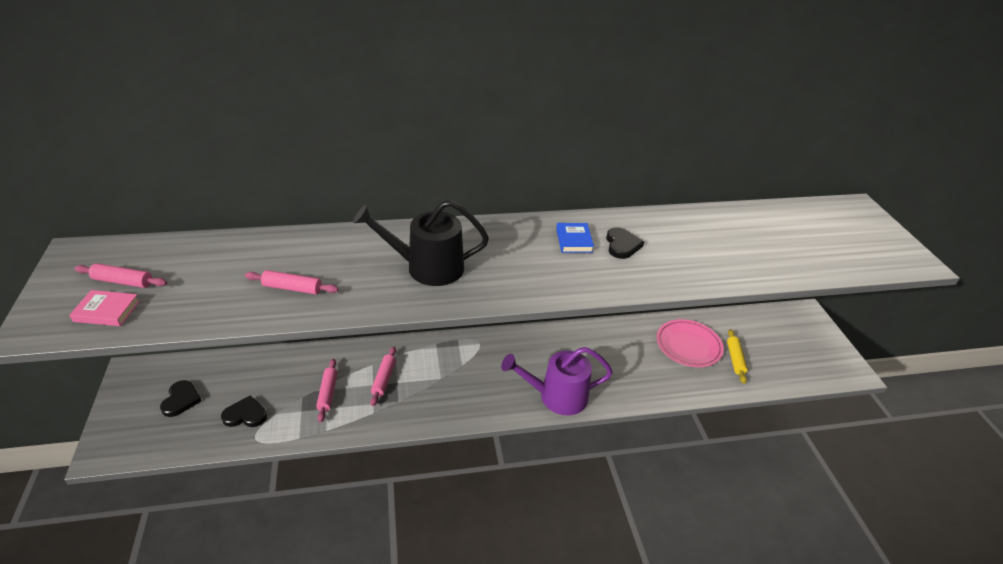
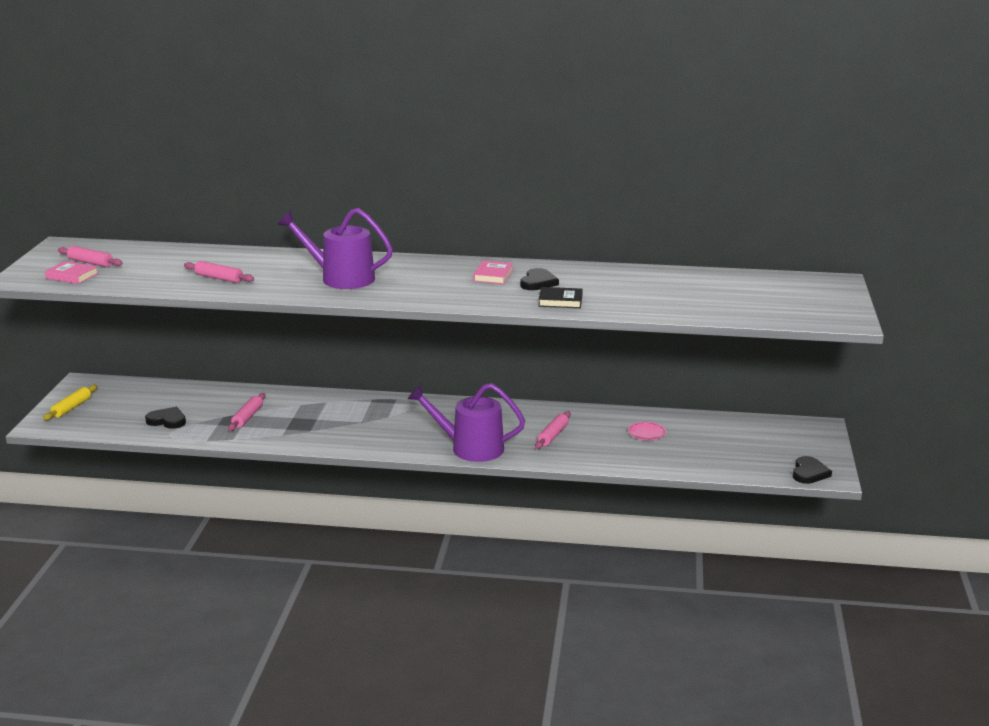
camera: 20 degrees right, 15 degrees down
(181, 400) = (117, 404): black heart -> black heart (809, 473)
(384, 379) = (305, 415): pink rolling pin -> pink rolling pin (553, 435)
(428, 268) = (341, 278): black watering can -> purple watering can
(574, 240) = (493, 275): blue book -> pink book
(663, 272) = (560, 301): none -> black book
(688, 346) = (646, 433): pink plate -> pink plate, size x0.50
(735, 359) = (693, 449): yellow rolling pin -> yellow rolling pin (71, 408)

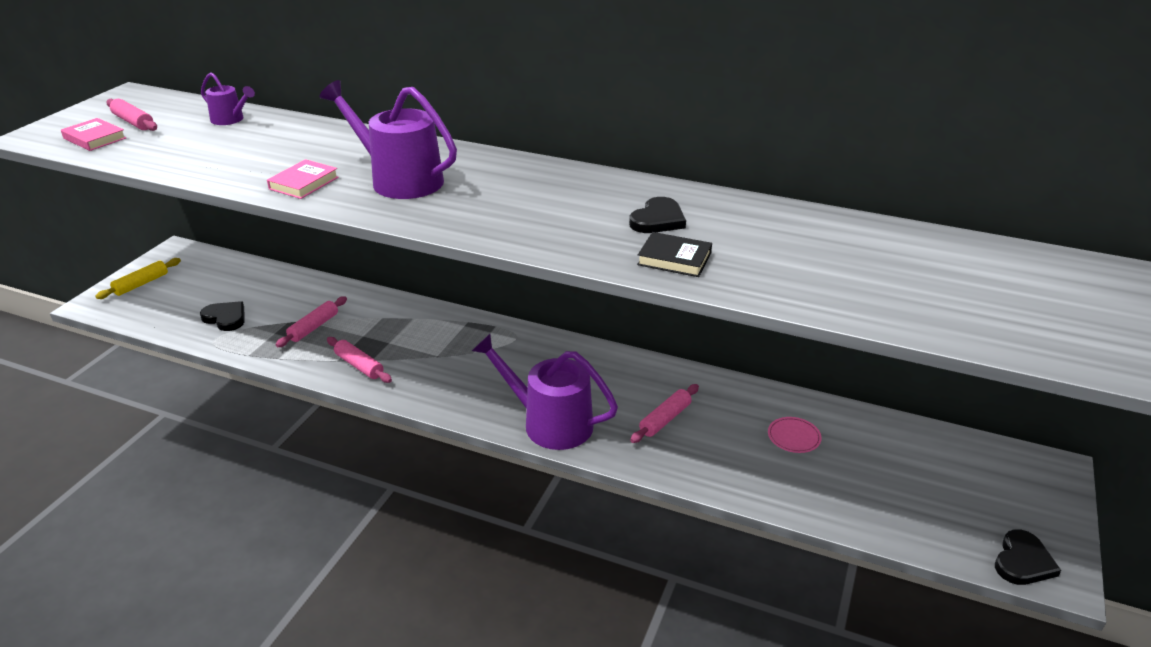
camera: 15 degrees right, 10 degrees up
(170, 254) = (230, 120): none -> purple watering can
(219, 278) = (253, 162): pink rolling pin -> pink rolling pin (359, 365)
(493, 275) = (601, 200): pink book -> pink book (304, 183)

